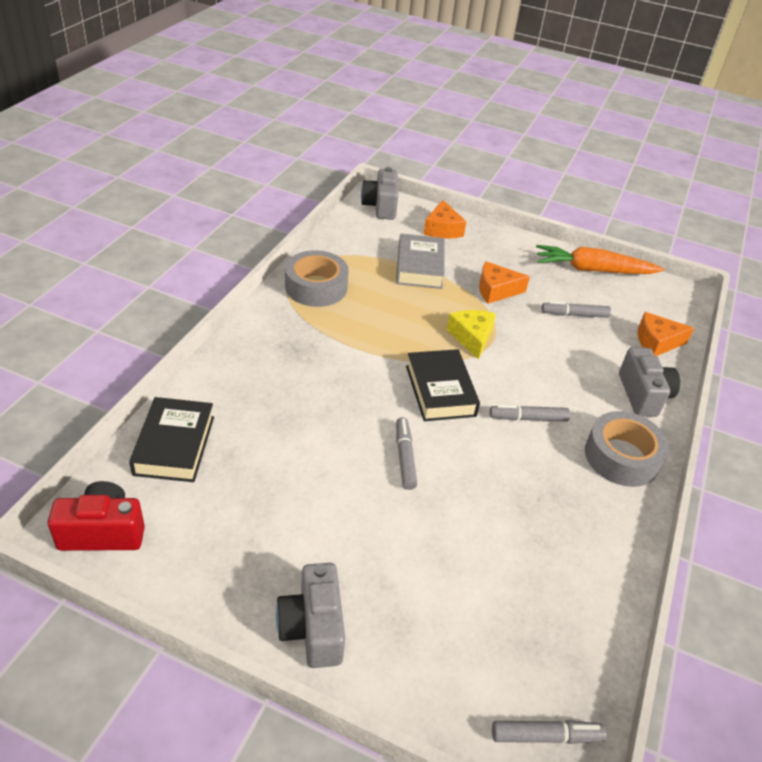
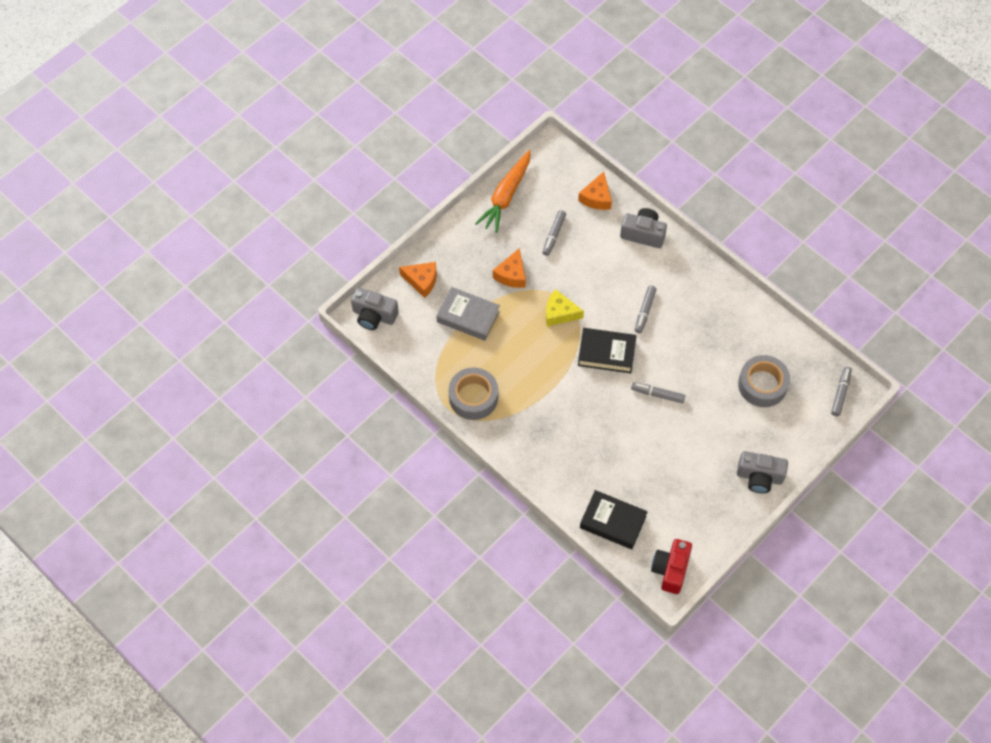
camera: 65 degrees left, 20 degrees up
(621, 457) = (689, 274): grey tape -> grey tape (762, 385)

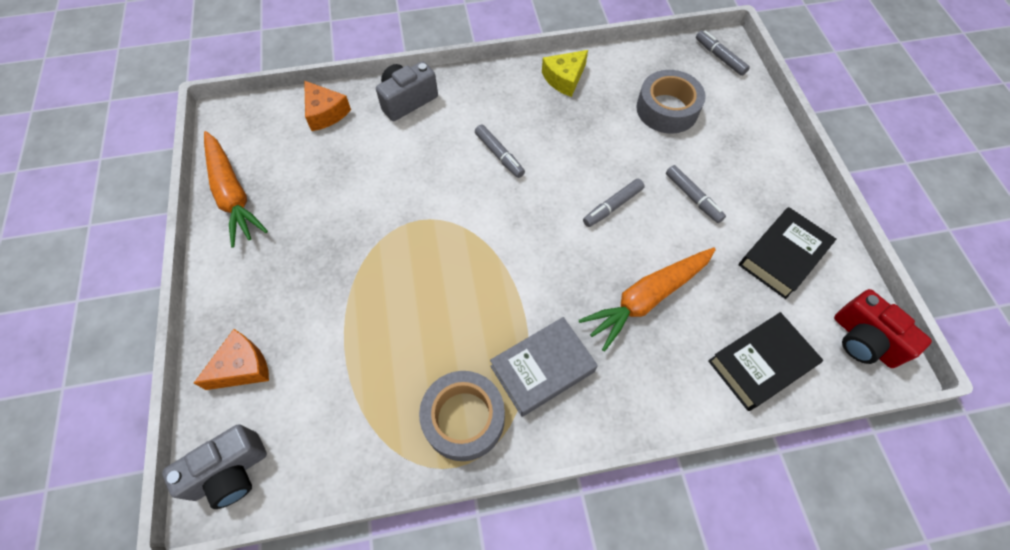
camera: 55 degrees left, 0 degrees up
(468, 316) = (344, 343): grey book -> grey book (542, 369)
(511, 275) = (335, 254): orange cheese -> none
(553, 235) = (328, 179): grey marker -> grey marker (693, 197)
(559, 313) = (430, 237): yellow cheese -> yellow cheese (564, 79)
(606, 353) = (521, 223): black book -> black book (782, 256)
(609, 445) = (647, 298): none -> orange carrot
(759, 477) = (780, 176): grey camera -> none

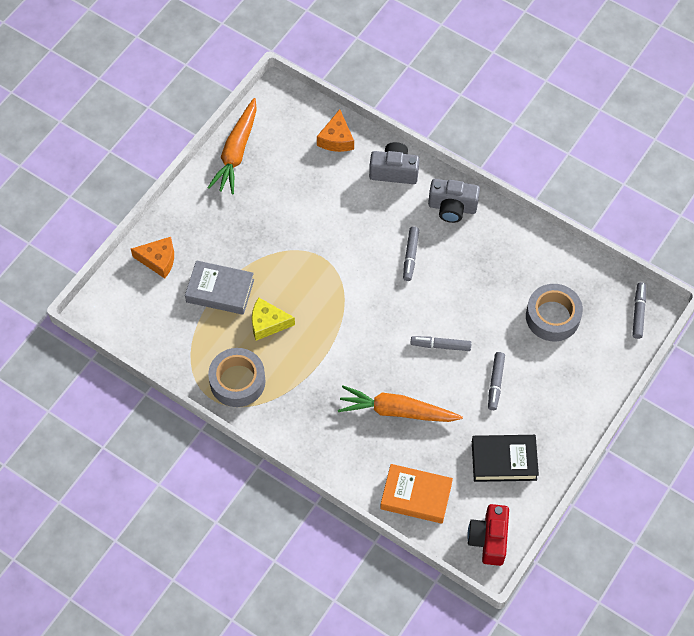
camera: 45 degrees right, 0 degrees up
(230, 472) = (111, 307): grey camera -> grey camera (452, 207)
(542, 369) = (300, 394): grey book -> grey book (220, 290)
(564, 79) = (511, 239): yellow cheese -> yellow cheese (268, 323)
(760, 364) = (416, 496): black book -> orange book

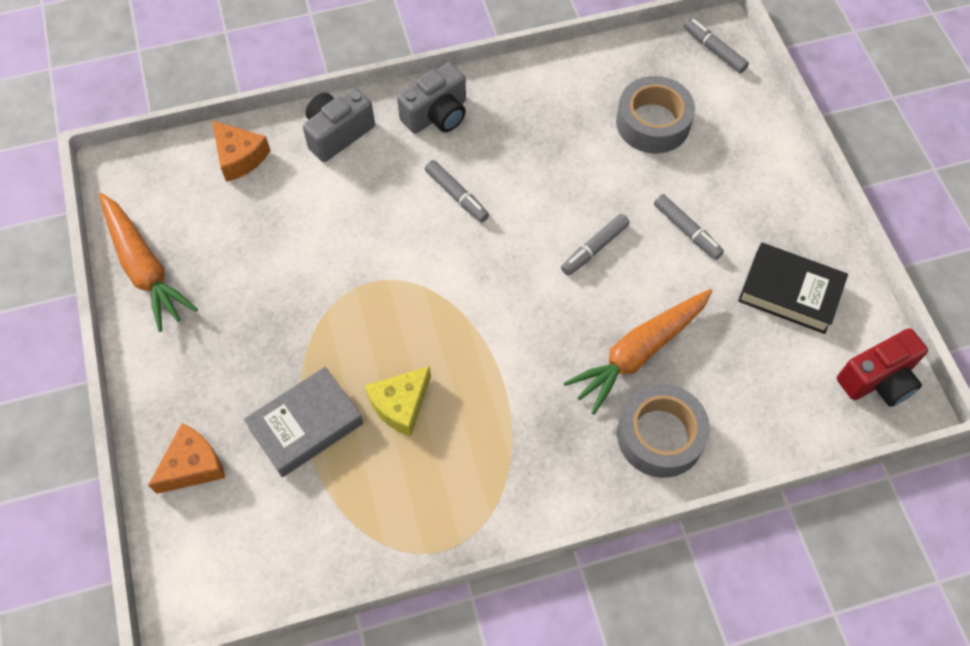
camera: 50 degrees left, 0 degrees up
(237, 381) = (446, 500): grey tape -> grey tape (660, 436)
(416, 496) = (765, 414): orange book -> none
(489, 539) = (878, 379): red camera -> red camera turned 75 degrees counterclockwise
(504, 460) = (789, 292): black book -> black book turned 75 degrees clockwise

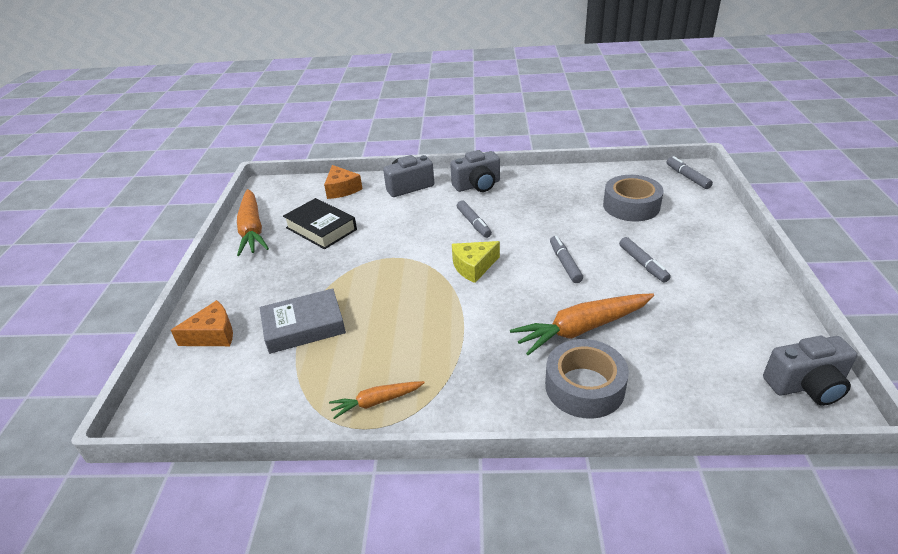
camera: 20 degrees right, 25 degrees down
(400, 405) = (379, 327): yellow cheese -> yellow cheese (473, 267)
(442, 513) = (376, 402): none -> orange carrot
(594, 248) = (565, 263): grey marker -> grey marker turned 105 degrees clockwise
(789, 292) = (725, 313): black book -> black book (321, 229)
(878, 379) = (806, 385): red camera -> grey camera

